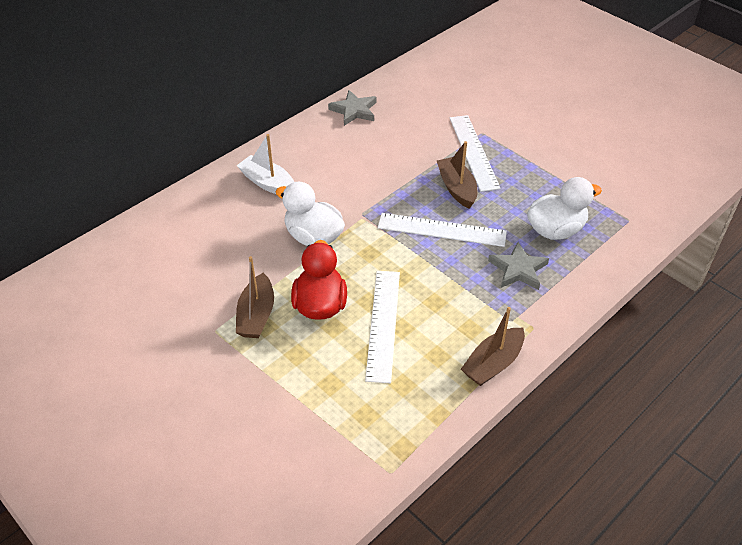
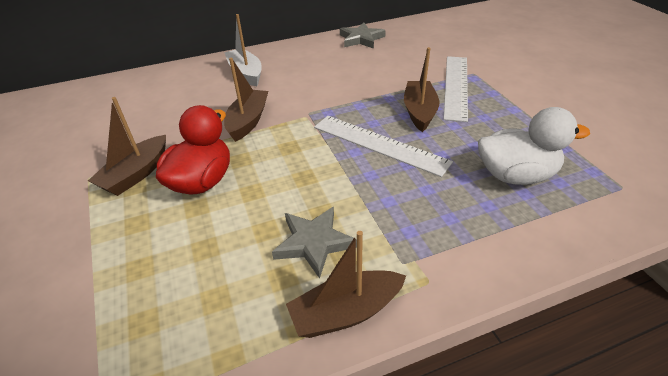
camera: 25 degrees right, 5 degrees down
(313, 237) = (248, 121): white duck -> brown boat
(383, 324) = (249, 220): white ruler -> none
(518, 269) = (445, 205): grey star -> grey star (314, 243)

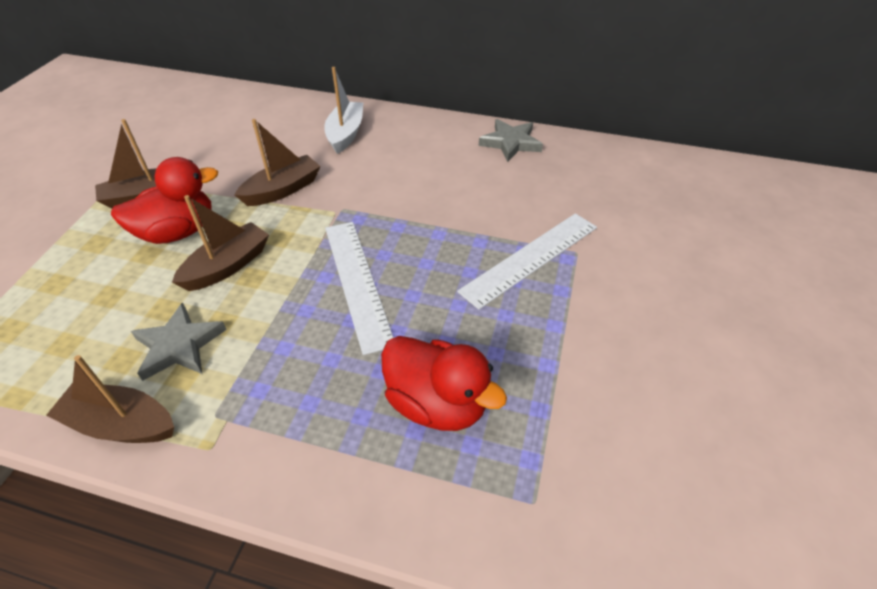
camera: 35 degrees right, 5 degrees up
(419, 112) = (446, 268): brown boat -> brown boat (227, 266)
(515, 175) = (437, 404): white duck -> red duck

